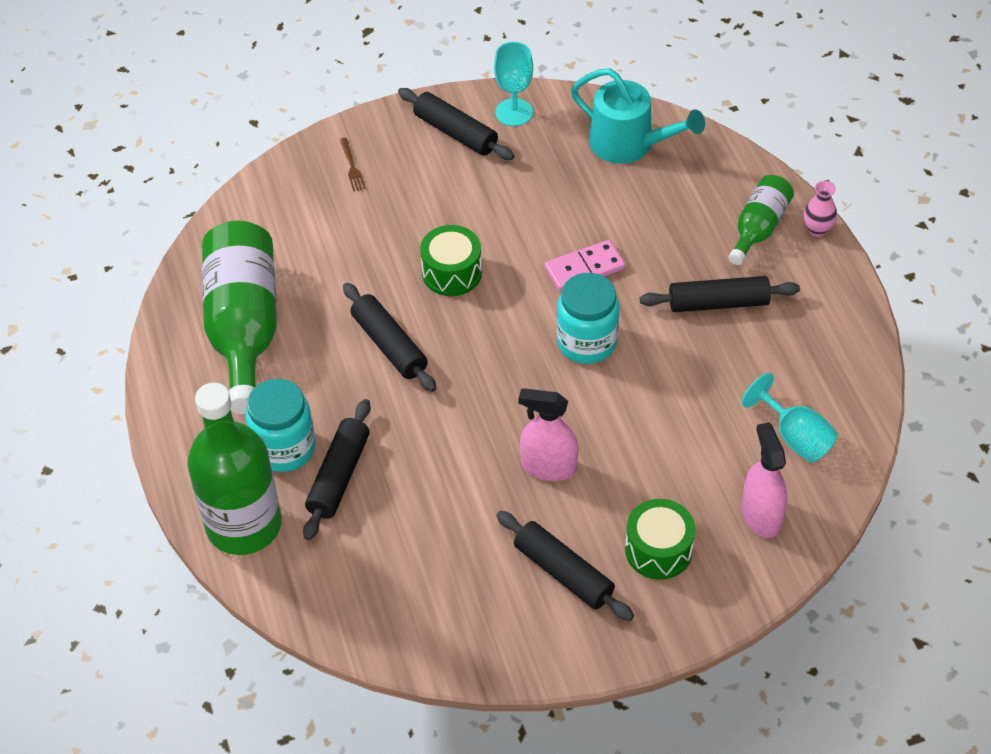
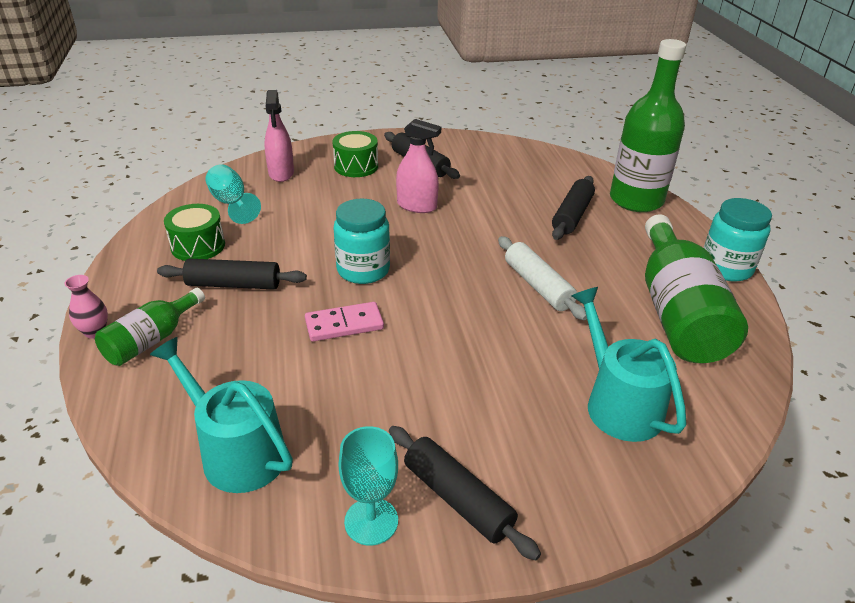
camera: 175 degrees left, 15 degrees down
(284, 448) = (617, 233): turquoise jar -> turquoise jar (726, 268)
(325, 219) = (618, 404): none -> turquoise watering can
(352, 167) = (595, 465): brown fork -> none
(389, 345) = (538, 286): black rolling pin -> white rolling pin
(452, 272) = (477, 335): green drum -> green drum (198, 246)

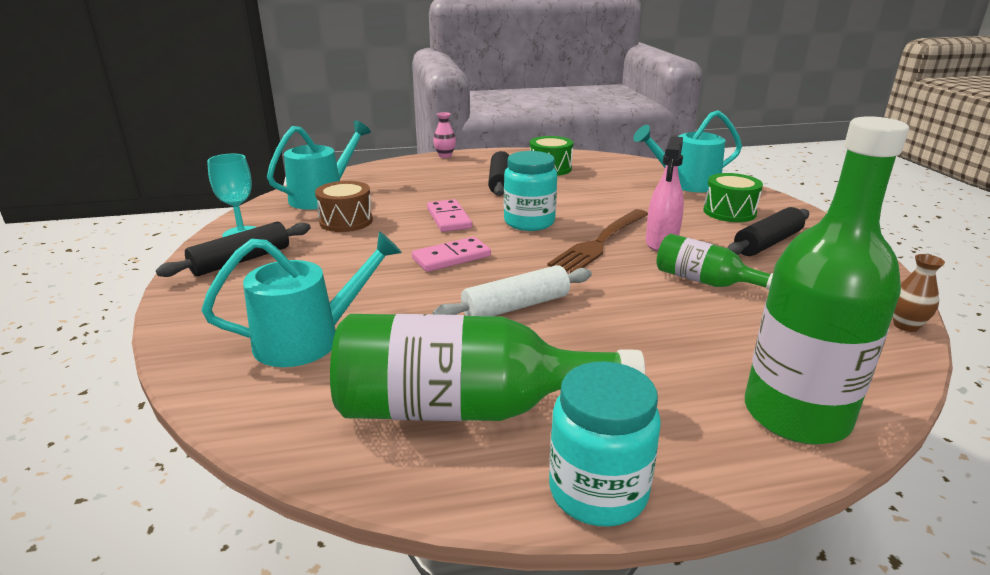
camera: 90 degrees right, 10 degrees down
(151, 340) = (435, 168): green bottle -> green bottle (704, 281)
(231, 203) = (620, 172): turquoise goblet -> none
(281, 173) = (687, 184): pink spray bottle -> turquoise watering can
(338, 413) = (346, 221): none -> brown drum
(416, 235) = (600, 243): none -> brown fork
(447, 321) = (451, 257): none -> pink domino
(536, 148) = (905, 326): none -> brown vase
(572, 216) = (699, 343): black rolling pin -> none

